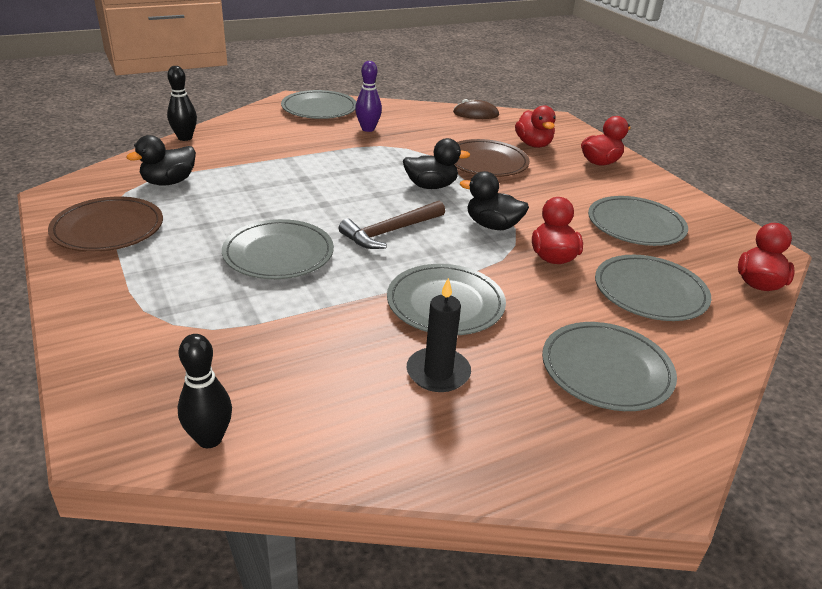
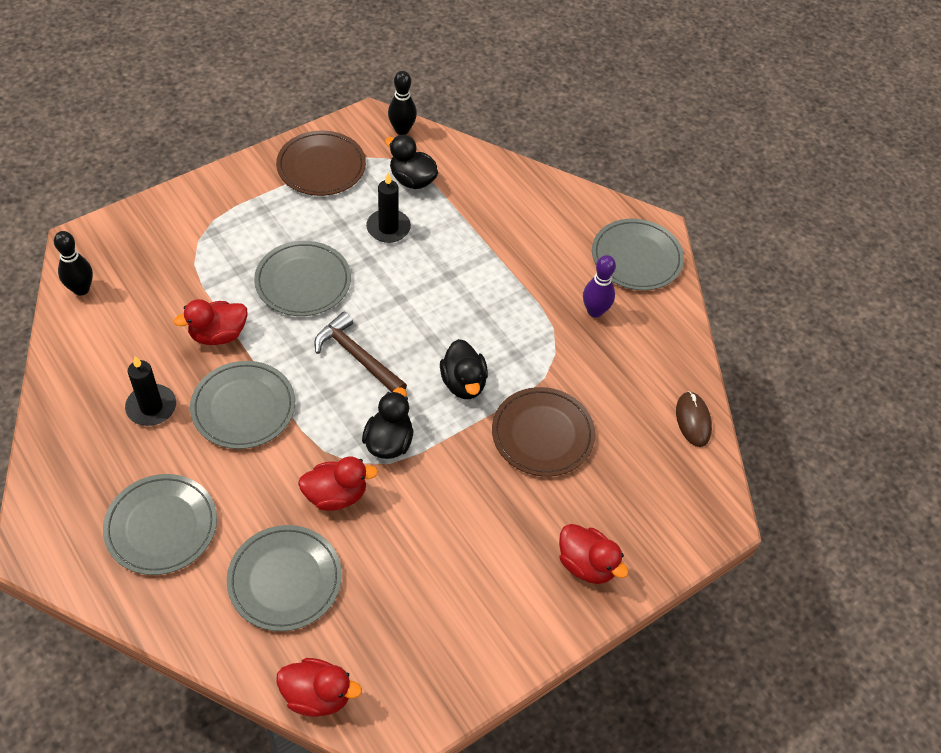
camera: 80 degrees right, 20 degrees up
(185, 138) = (510, 166): black bowling pin -> black bowling pin (402, 130)
(228, 200) = (388, 228): none -> black candle
(533, 144) = (616, 487): red duck -> red duck (218, 335)
(635, 225) = (422, 585): grey plate -> none

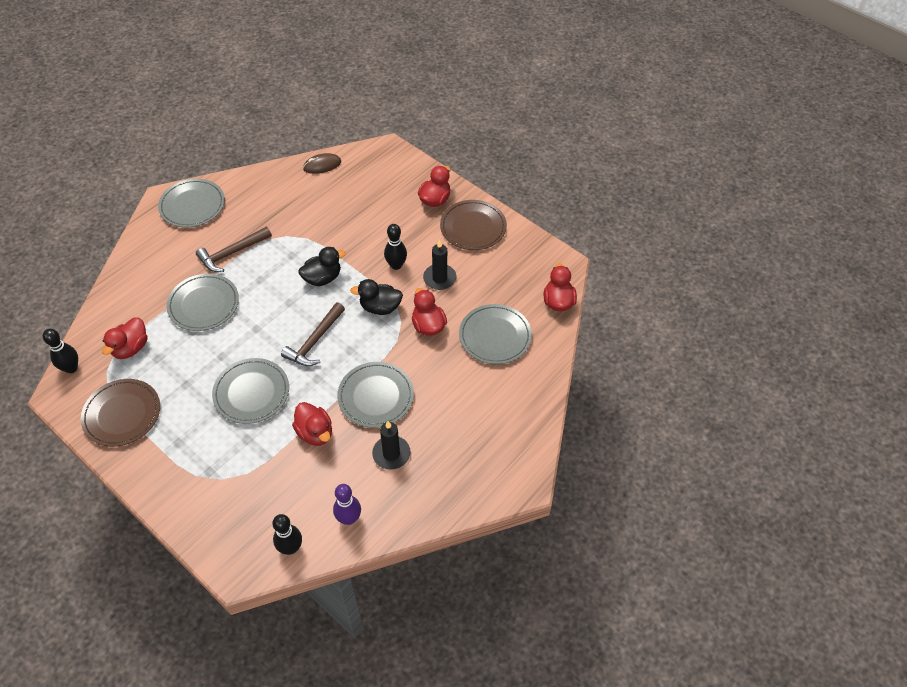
camera: 100 degrees left, 0 degrees up
(161, 526) = (482, 414): grey plate -> grey plate (203, 304)
(388, 228) = (186, 352): black candle -> black candle (439, 278)
(412, 180) = (131, 348): black duck -> red duck
(461, 478) = (396, 265): none -> black bowling pin
(537, 289) = (232, 253): none -> brown hammer
(542, 434) = (352, 232): brown plate -> brown plate (473, 227)
(595, 311) = (245, 220): purple bowling pin -> purple bowling pin (349, 518)

